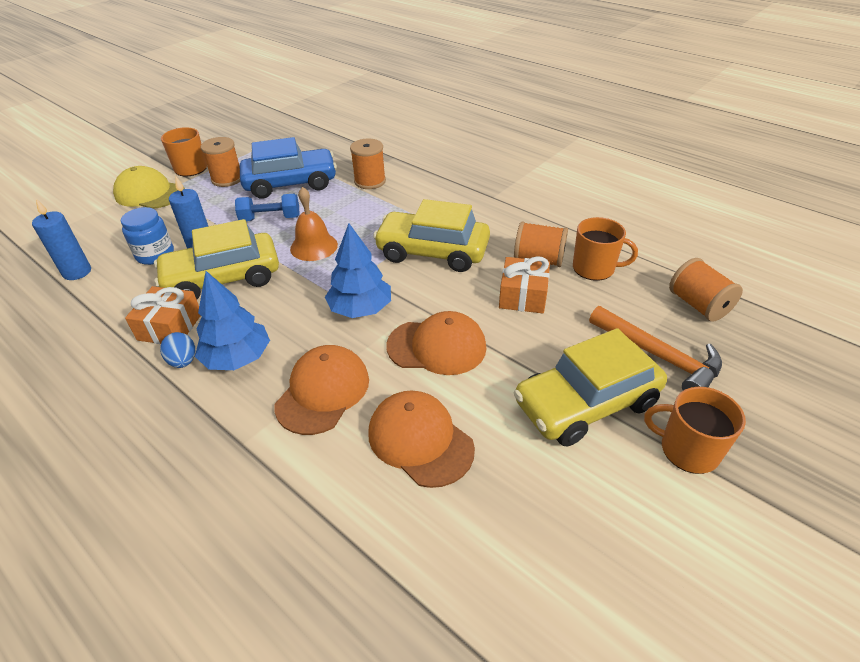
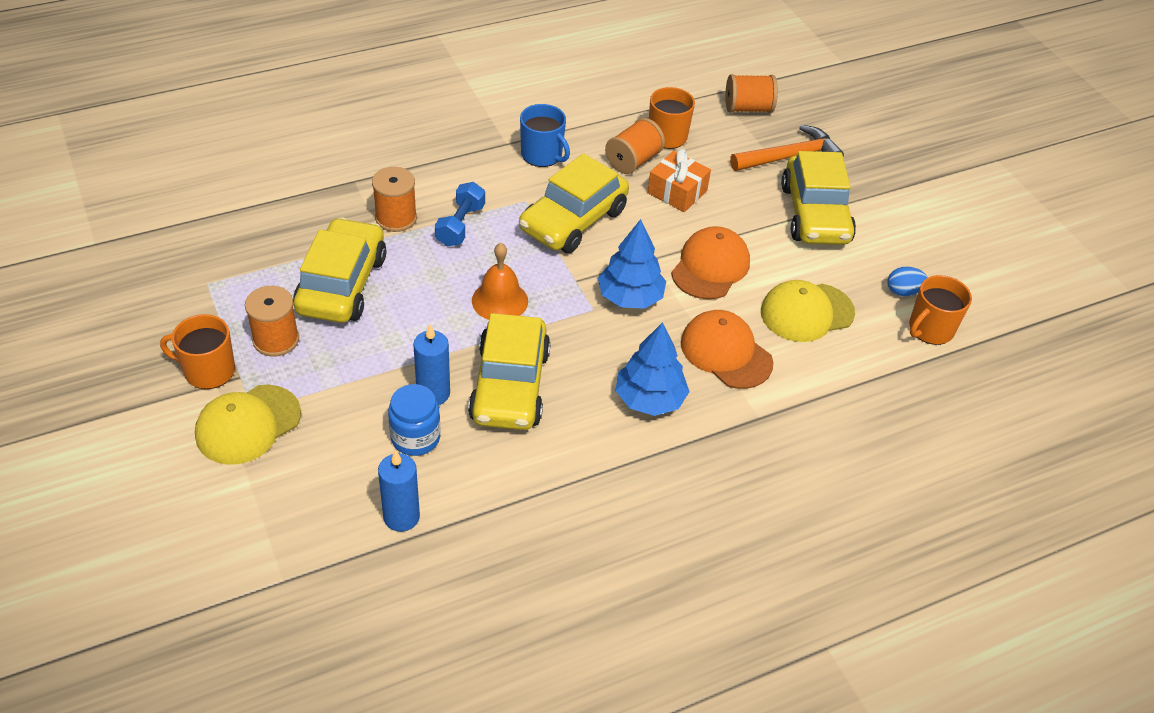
camera: 70 degrees left, 5 degrees up
(170, 327) = (569, 442): orange gift -> none
(183, 361) = (631, 440): blue egg -> blue egg (903, 291)
(270, 218) = (413, 321): blue dumbbell -> blue dumbbell (460, 225)
(291, 183) = (342, 284): blue car -> yellow car
(420, 440) = (806, 312): orange cap -> yellow cap
(496, 215) = (542, 155): none -> blue mug
(687, 450) = (877, 189): orange mug -> orange mug (930, 329)

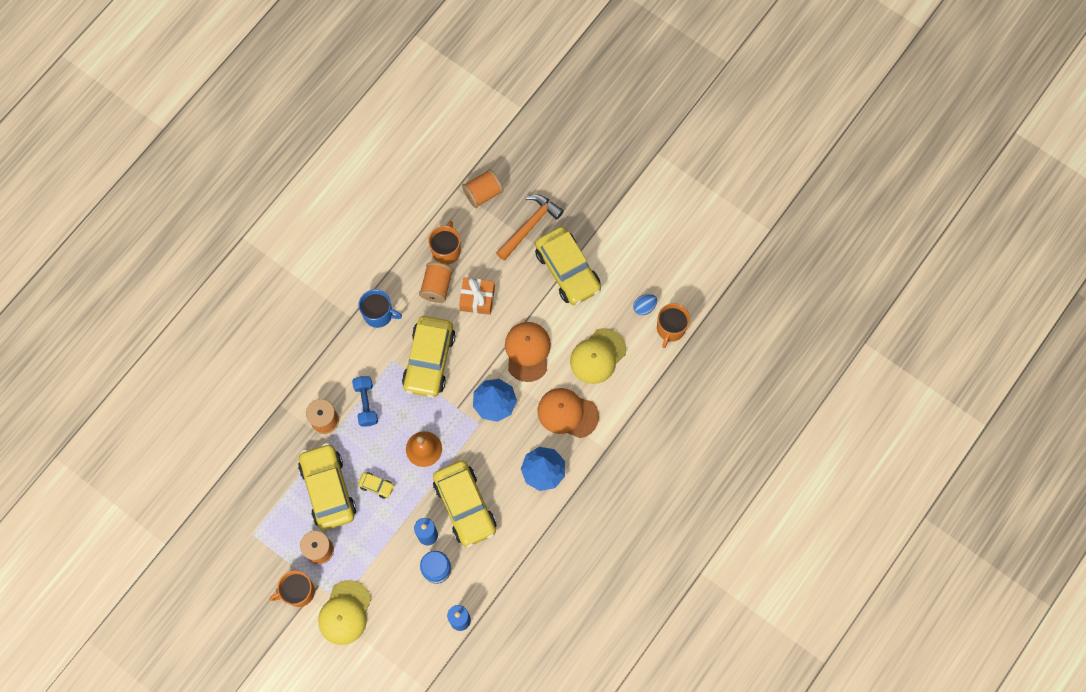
camera: 25 degrees left, 25 degrees up
(407, 309) = (376, 486): none -> yellow car

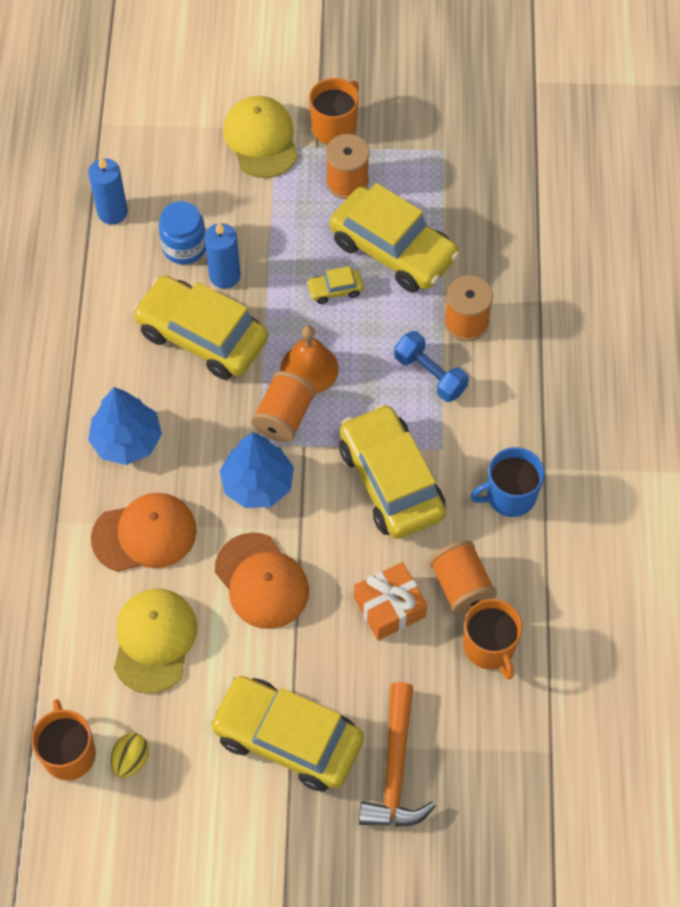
camera: 145 degrees right, 10 degrees down
(483, 193) = (505, 772): orange spool -> orange spool (284, 417)
(644, 307) = (131, 760): blue egg -> yellow egg

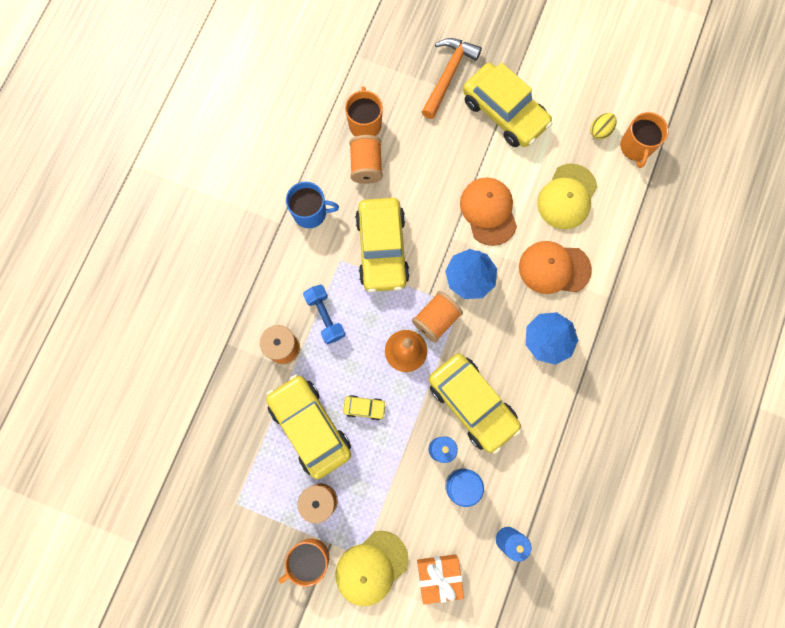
camera: 160 degrees left, 15 degrees up
(261, 139) = (371, 567): yellow cap -> yellow cap turned 45 degrees clockwise
(389, 607) = (415, 168): orange gift -> orange gift (439, 576)

